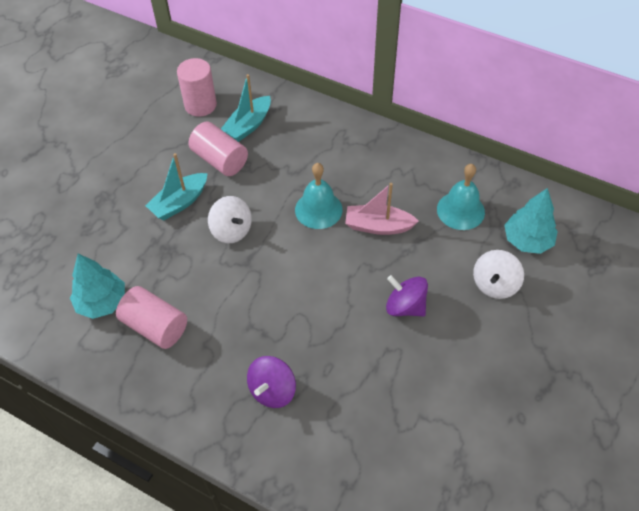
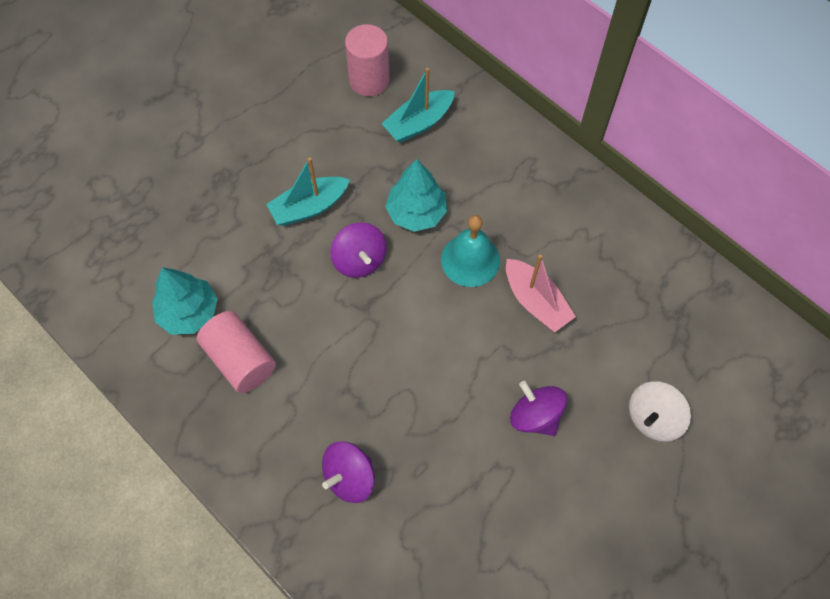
camera: 15 degrees right, 10 degrees up
(220, 160) = (372, 162): pink cylinder -> none
(231, 230) = (359, 260): white spinning top -> purple spinning top
(378, 226) = (535, 301): pink boat -> pink boat turned 150 degrees counterclockwise
(460, 210) = (644, 307): turquoise bell -> none
(527, 241) = (713, 371): turquoise tree -> turquoise tree (416, 213)

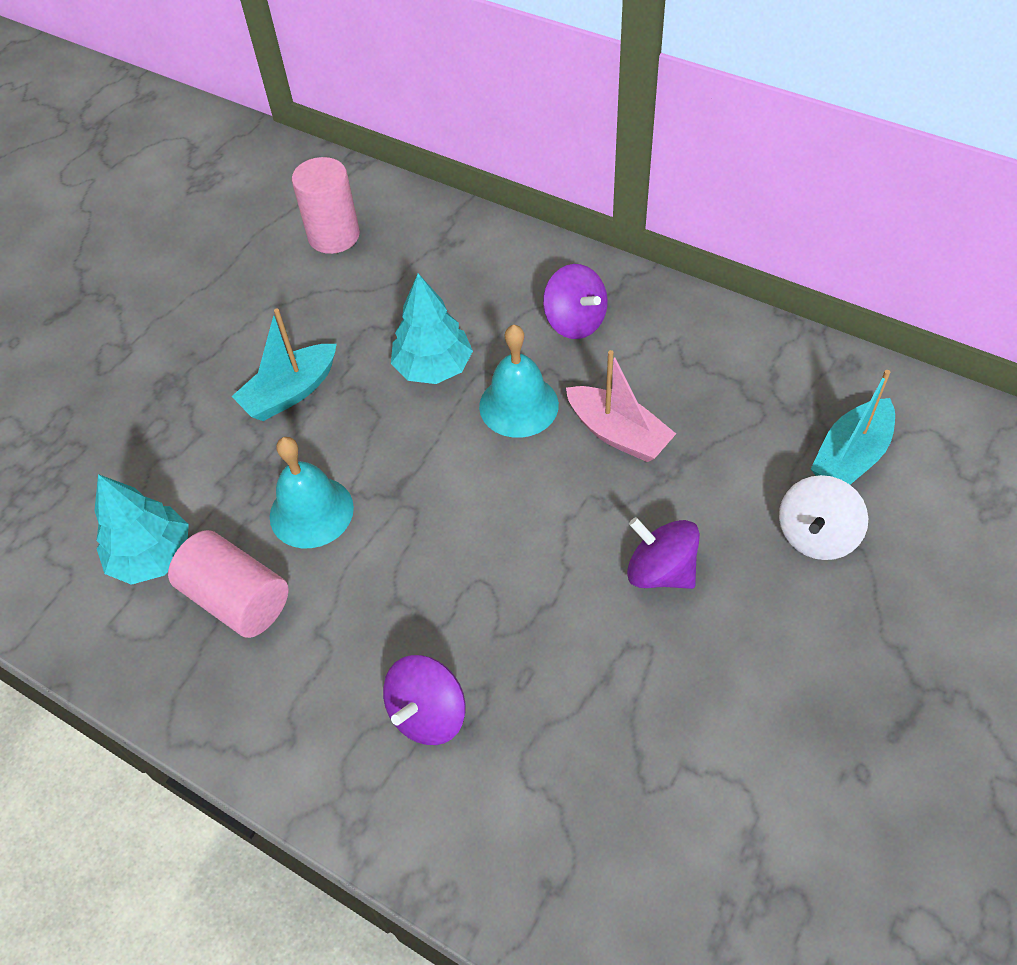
camera: 10 degrees left, 10 degrees down
(304, 307) = (311, 512): none -> turquoise bell
(359, 260) = (373, 439): purple spinning top -> purple spinning top (575, 321)
(419, 123) = (409, 268): turquoise boat -> turquoise boat (850, 456)

